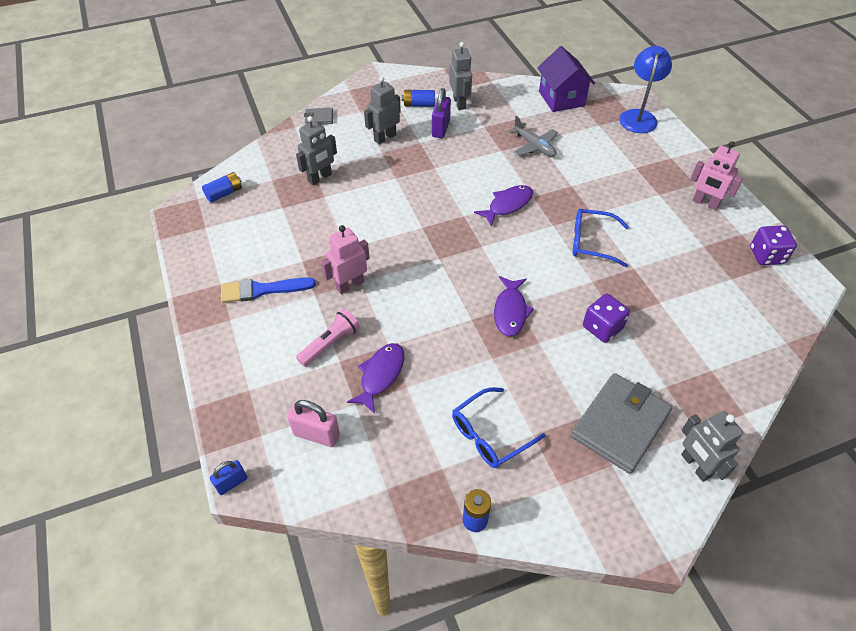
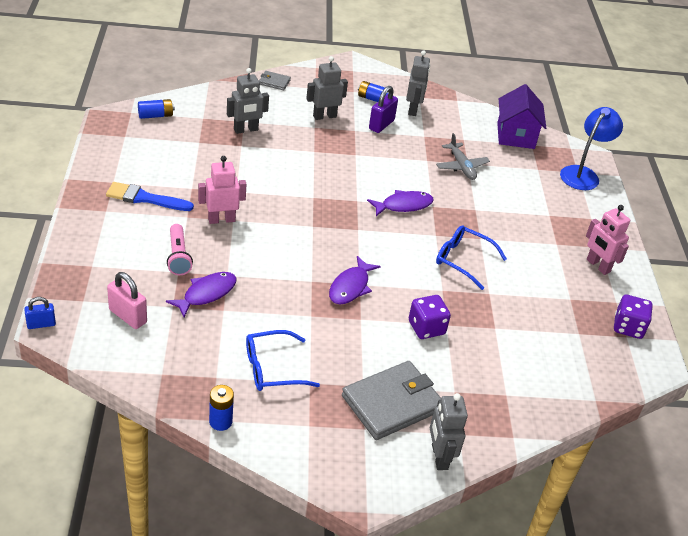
camera: 15 degrees right, 10 degrees down
(330, 343) = (178, 256): pink flashlight -> pink flashlight turned 105 degrees clockwise

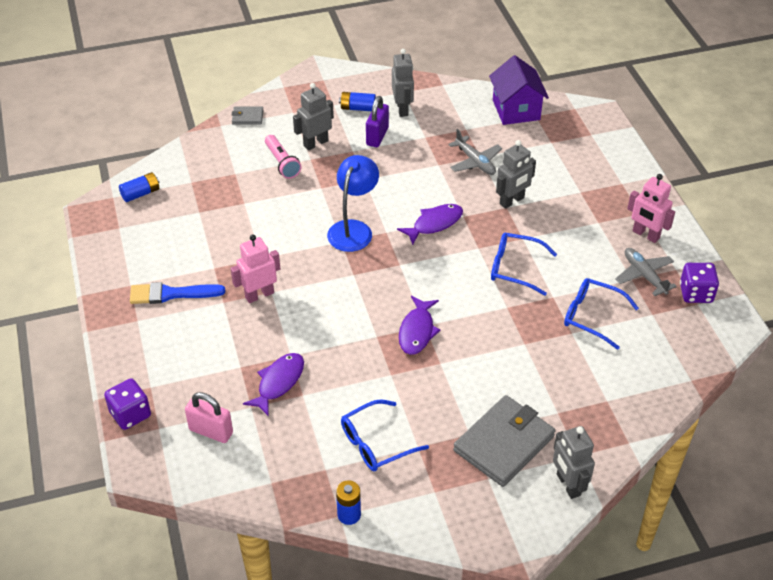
camera: 10 degrees left, 5 degrees up
(41, 324) = (128, 467): blue padlock -> none
(178, 256) = (233, 350): pink flashlight -> pink flashlight (282, 163)
(246, 130) = (241, 183): grey robot -> grey robot (512, 201)
(426, 328) = (507, 353): purple dice -> purple dice (130, 414)
(520, 320) = (592, 316): none -> blue glasses
(583, 174) = (597, 135): blue lamp -> blue lamp (353, 229)
(583, 299) = (644, 275): none -> grey plane

